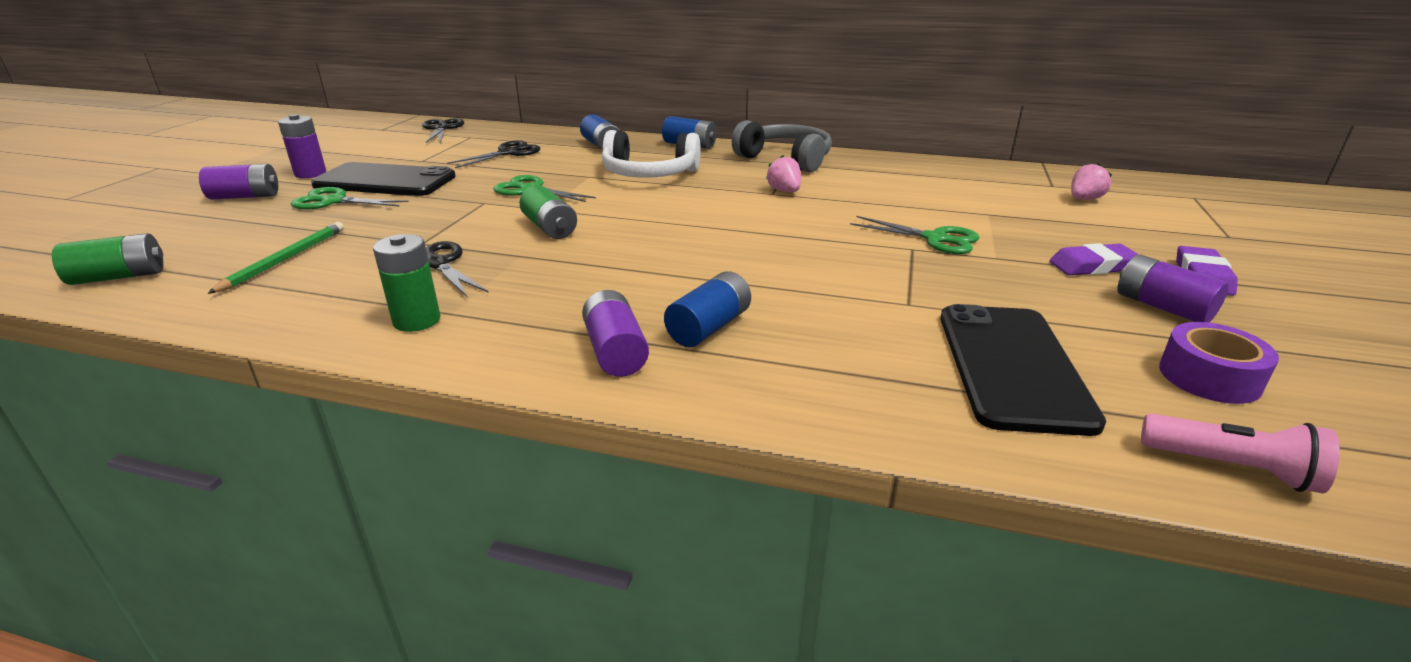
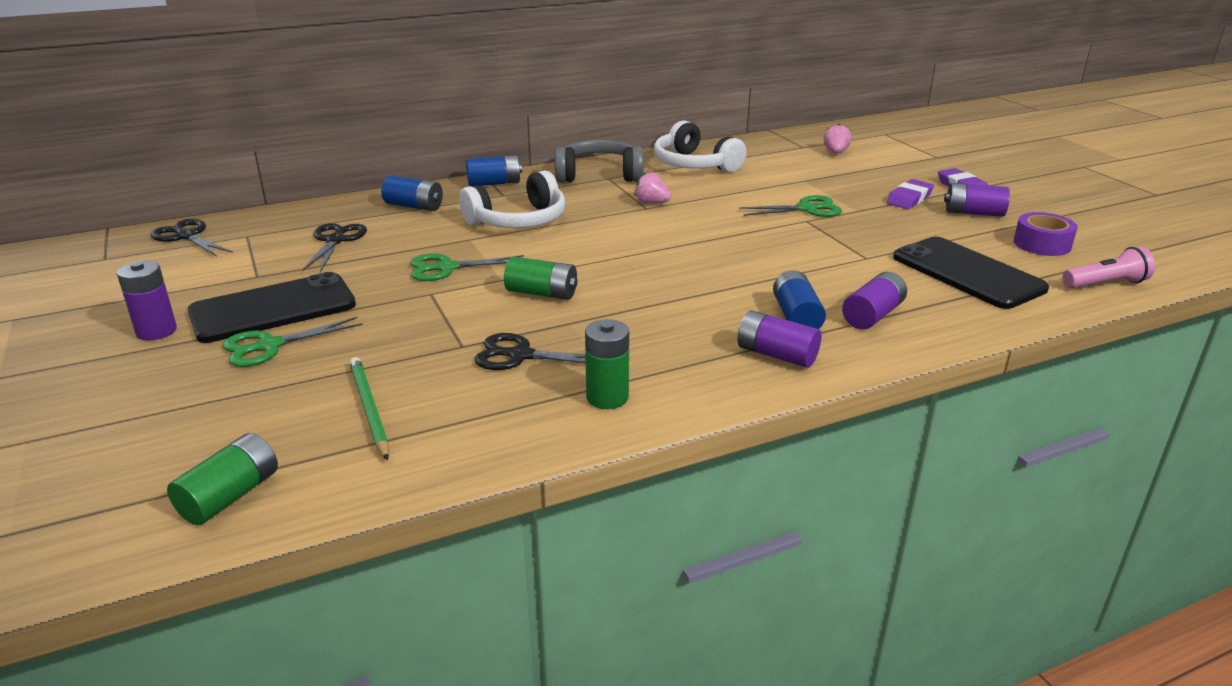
camera: 40 degrees left, 0 degrees up
(245, 196) = (143, 379): purple battery -> purple battery (872, 315)
(893, 172) = (694, 165): none -> white headphones

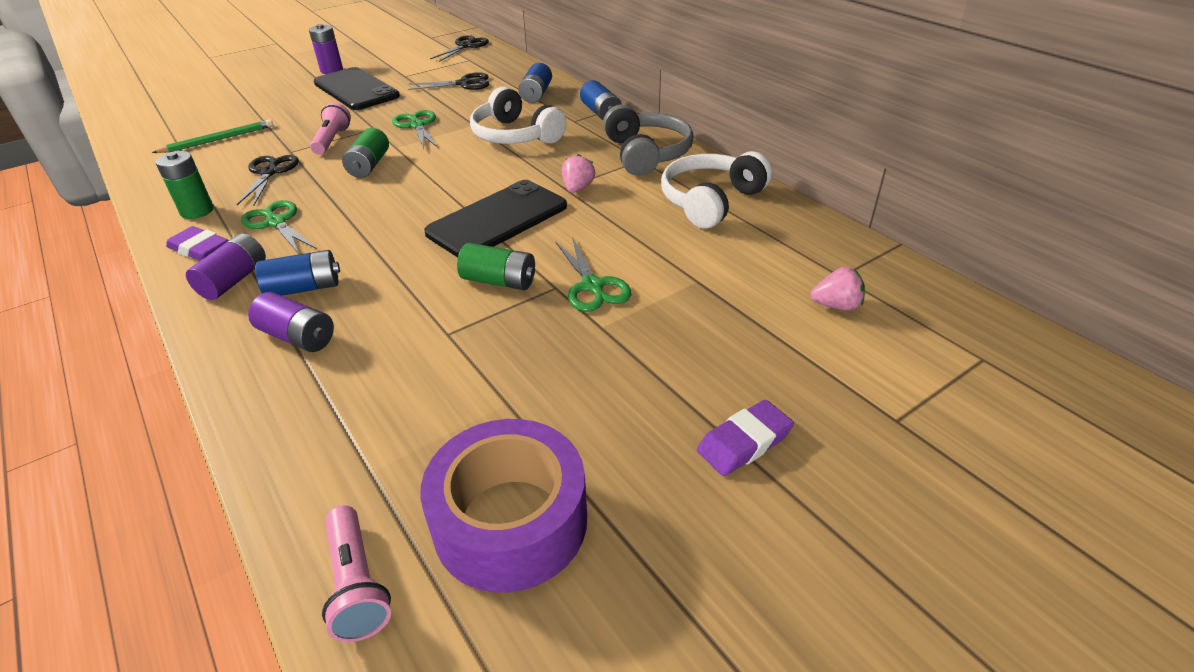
camera: 80 degrees right, 10 degrees up
(230, 496) = (147, 125): green battery -> green battery (499, 281)
(270, 346) = (306, 99): green scissors -> green scissors (276, 222)
(447, 318) = (332, 140): none -> pink flashlight
(909, 199) = (664, 377): purple eraser -> purple eraser (199, 249)
(967, 273) = (401, 421): black phone -> black phone (497, 219)
(973, 213) = (627, 446): purple battery -> none
(1042, 244) = (510, 521): purple tape -> purple tape, size x1.70

